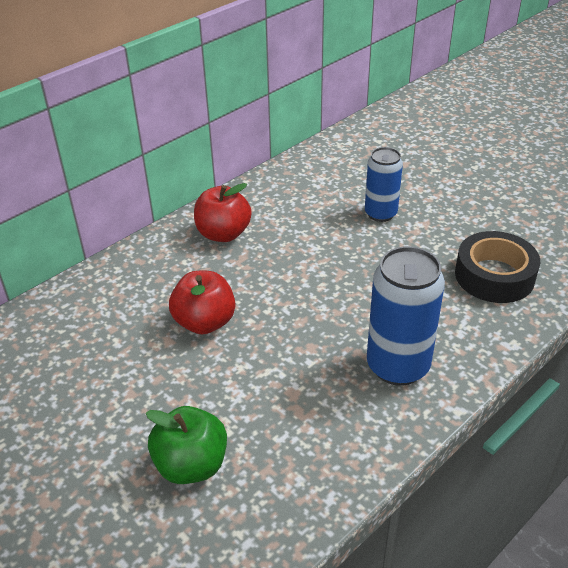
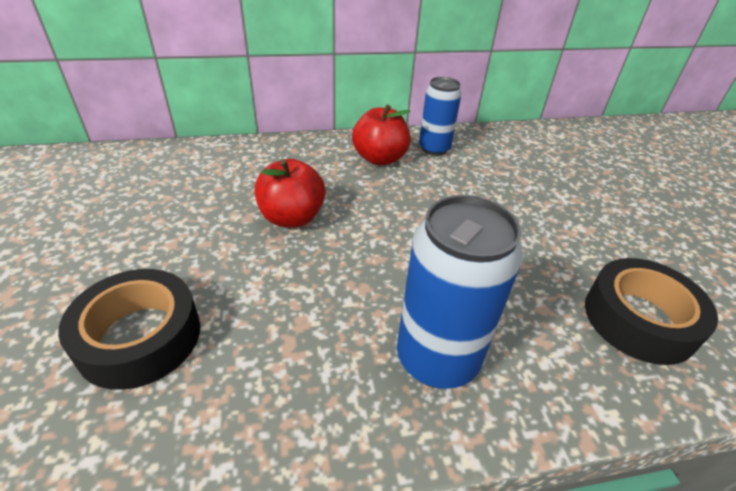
camera: 30 degrees right, 0 degrees up
(191, 465) = (140, 337): green apple -> black tape
(380, 214) = (545, 201): blue can -> blue can (434, 149)

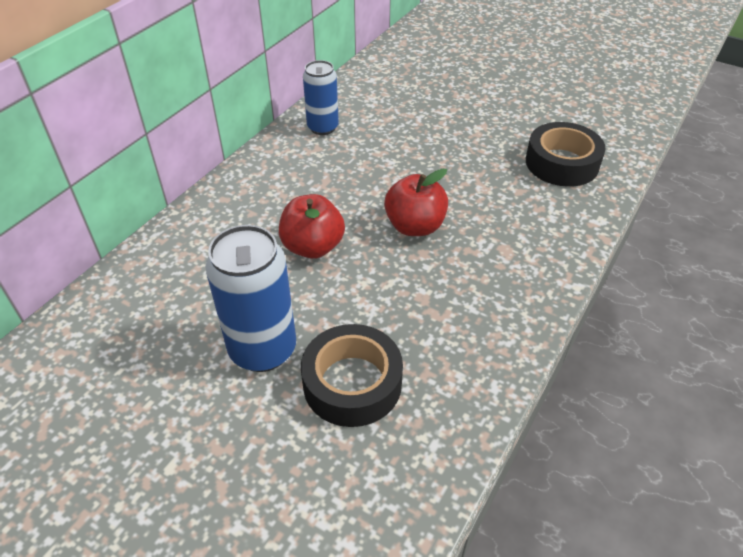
camera: 45 degrees left, 5 degrees up
(380, 158) = (298, 161): red apple -> red apple (415, 226)
(437, 358) = (509, 256): blue can -> blue can (263, 349)

